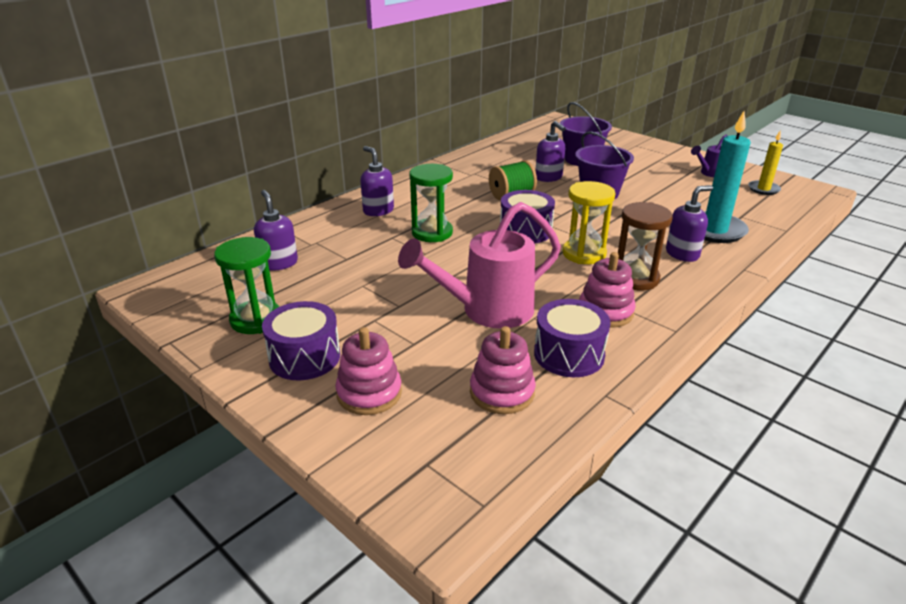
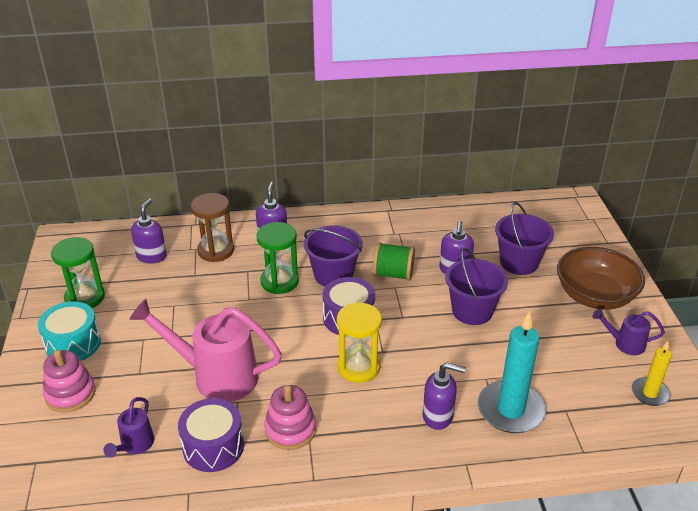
camera: 40 degrees right, 5 degrees up
(304, 357) = (73, 344): purple drum -> turquoise drum
(468, 212) = (333, 275): none -> purple bucket
(502, 392) = (135, 445): pink stacking toy -> purple watering can
(635, 278) = (360, 415): brown hourglass -> brown hourglass (216, 250)
(653, 159) = (594, 296): none -> brown bowl

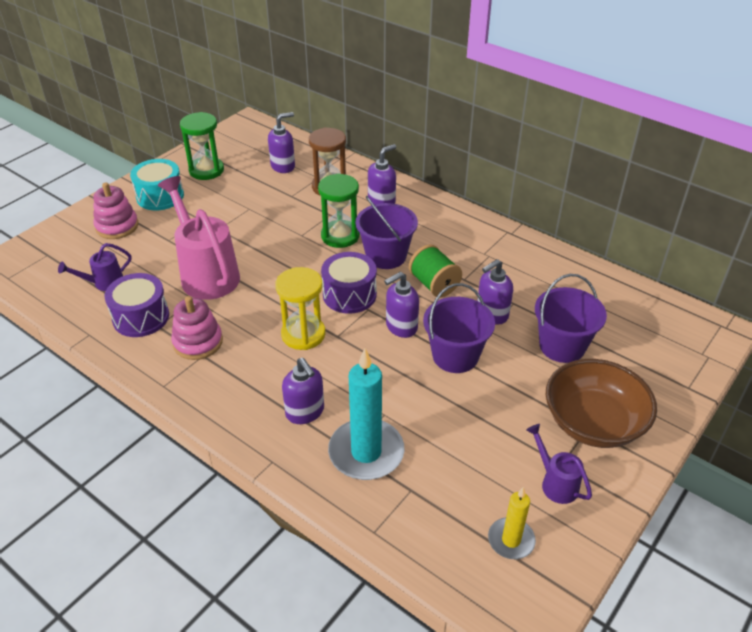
camera: 45 degrees right, 5 degrees up
(414, 316) = (401, 327): none -> purple soap dispenser

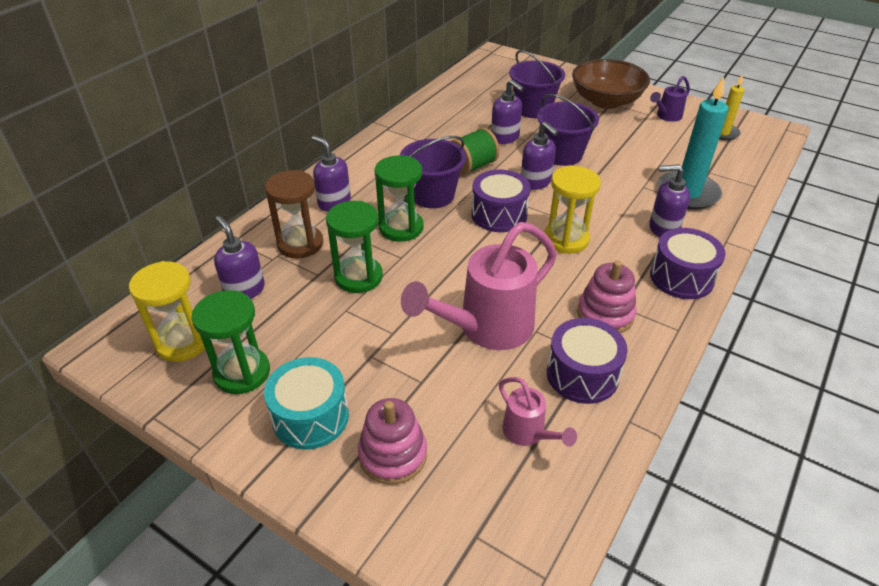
camera: 95 degrees left, 0 degrees up
(104, 283) = (528, 433): purple watering can -> pink watering can
(227, 406) = (681, 277): none -> purple drum
(241, 148) = (183, 342): none -> yellow hourglass
(283, 214) = (358, 277): none -> green hourglass
(305, 412) = (663, 228): purple soap dispenser -> purple soap dispenser turned 135 degrees counterclockwise

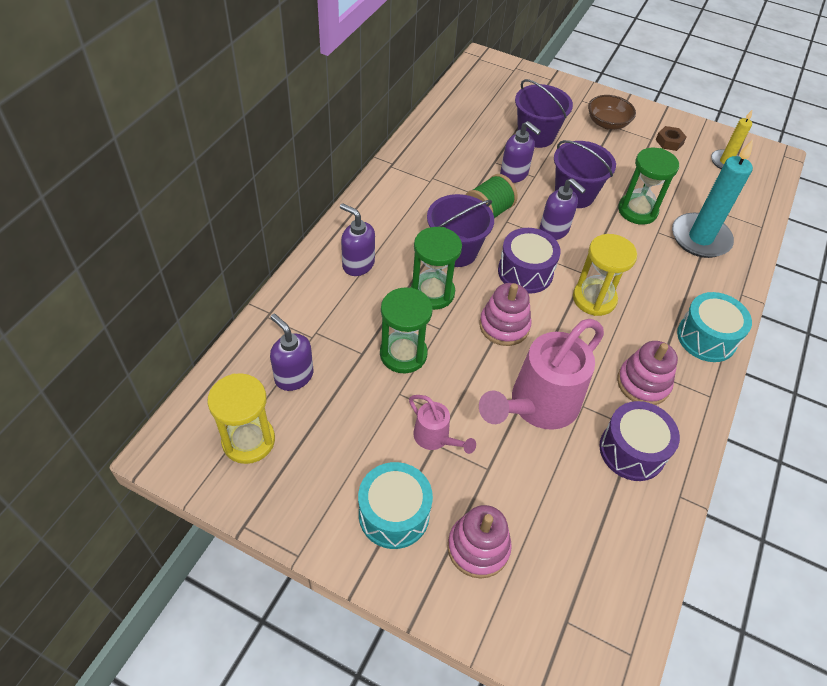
camera: 10 degrees left, 10 degrees up
(242, 372) = (316, 471): green hourglass -> green hourglass (637, 211)
(300, 244) = (336, 317): brown hourglass -> none
(467, 258) = (504, 326): none -> pink stacking toy
(528, 433) = (594, 515): pink watering can -> pink watering can (435, 438)
(606, 101) = (607, 123): brown bowl -> brown bowl, size x0.61
(663, 228) = (683, 281): purple soap dispenser -> none
(666, 116) = (669, 142): purple watering can -> brown nut
(681, 277) = (706, 338): purple drum -> turquoise drum

